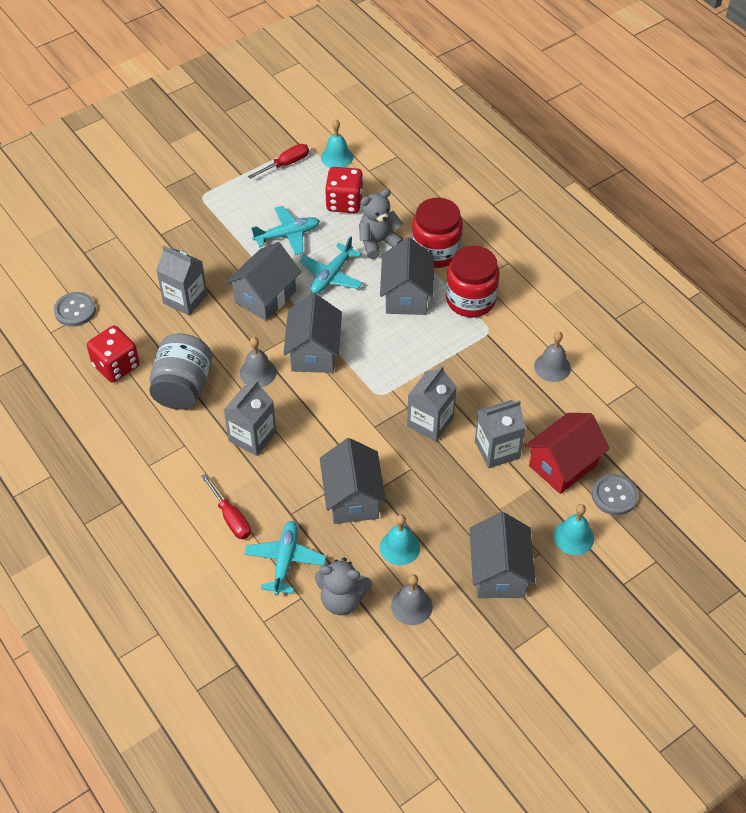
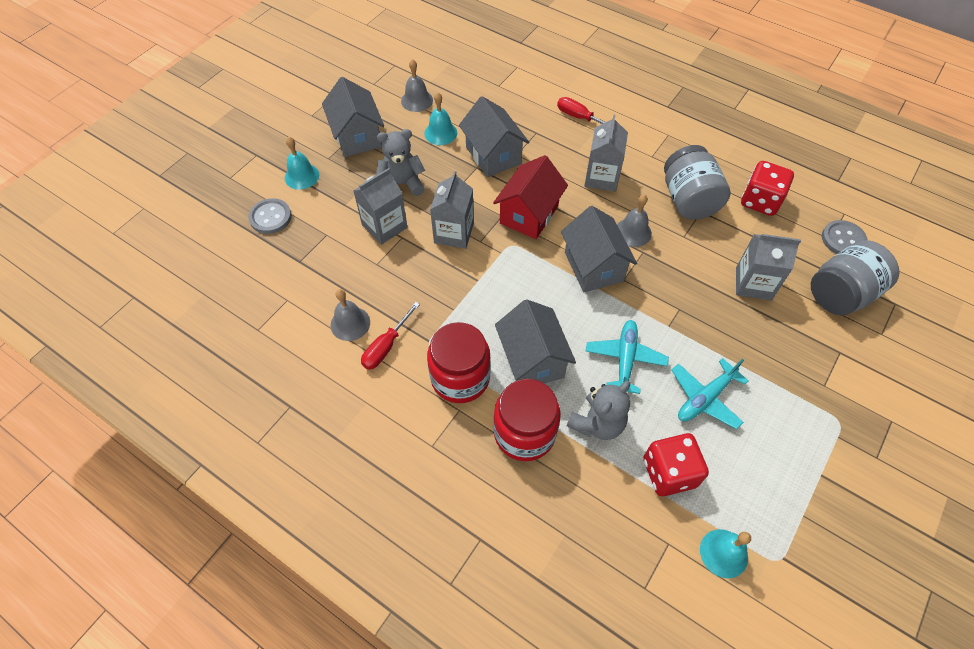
camera: 160 degrees right, 5 degrees up
(120, 271) = (841, 294): none -> grey jar
(265, 297) = (677, 311): grey house -> none
(285, 561) = (522, 103): turquoise plane -> none
(286, 164) = (780, 514): red screwdriver -> red screwdriver (386, 346)
(342, 599) = (468, 91): grey teddy bear -> grey teddy bear (402, 184)
(563, 465) = (321, 230): red house -> red house (529, 214)

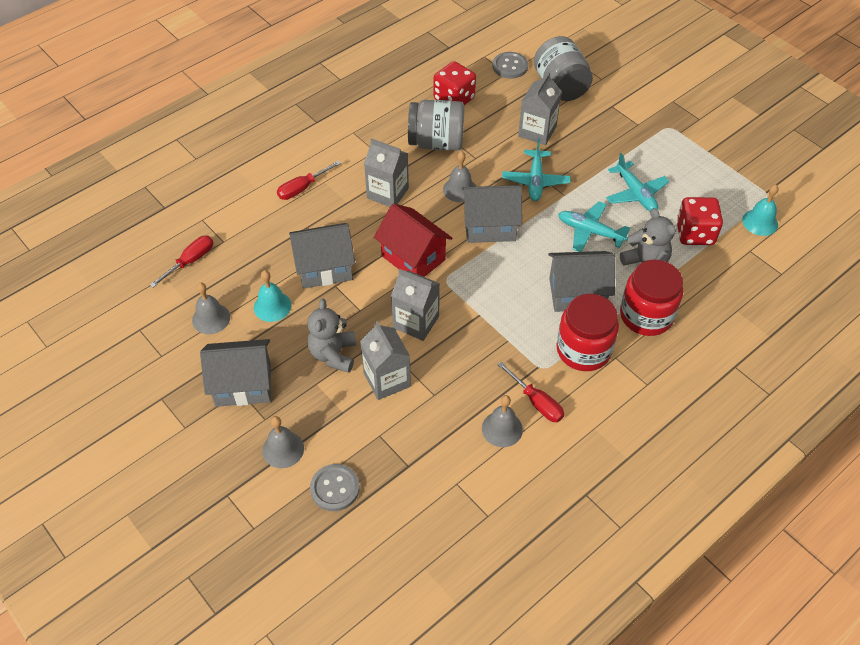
camera: 75 degrees left, 5 degrees down
(302, 176) = (283, 449): turquoise bell -> grey bell
(470, 73) = (190, 261): none -> red screwdriver
(676, 295) = (535, 181): none -> turquoise plane

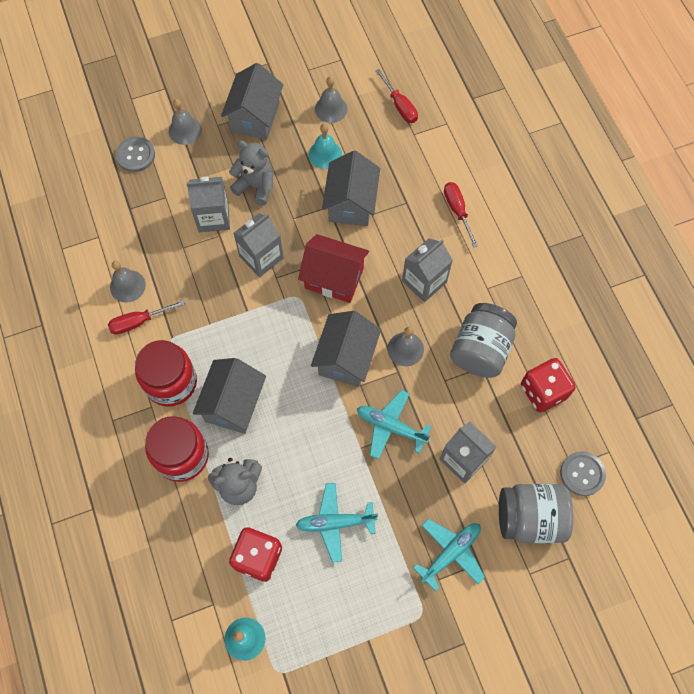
camera: 110 degrees right, 15 degrees up
(413, 258) = (334, 278): red house -> red house turned 45 degrees clockwise
(590, 231) = (302, 451): turquoise plane -> turquoise plane (450, 553)

